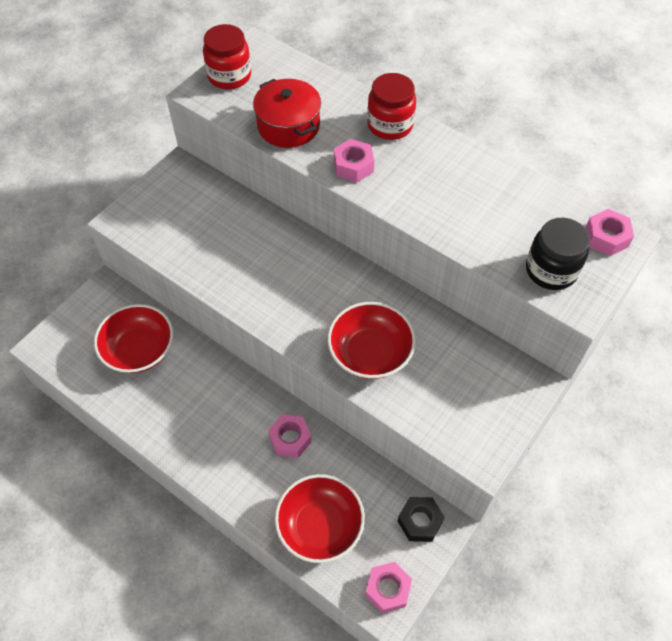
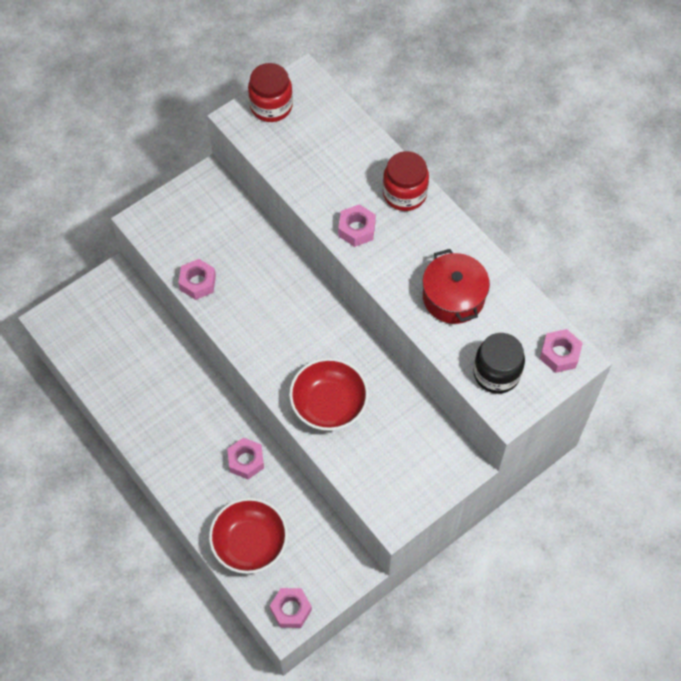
camera: 15 degrees right, 5 degrees up
(139, 350) = (133, 344): red bowl -> none
(195, 265) = (198, 282): none -> pink nut
(288, 126) = (310, 173): red pot -> red pot (453, 297)
(420, 521) = (337, 562): black nut -> none

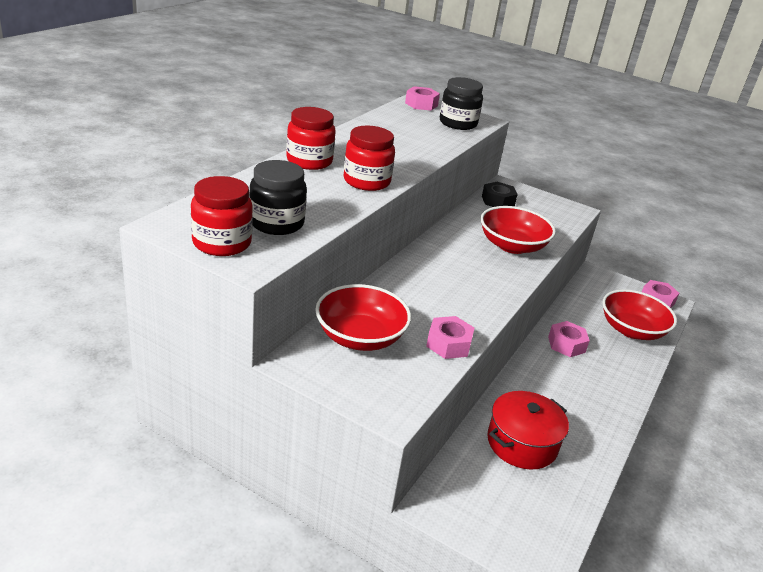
camera: 115 degrees left, 30 degrees down
(224, 225) = (360, 337): none -> red bowl
(293, 145) = (276, 223): none -> black jar
(356, 229) = (366, 181): pink nut -> red jar
(425, 435) = (498, 201): none -> black nut
(453, 297) = (405, 139): red pot -> red pot (522, 443)

